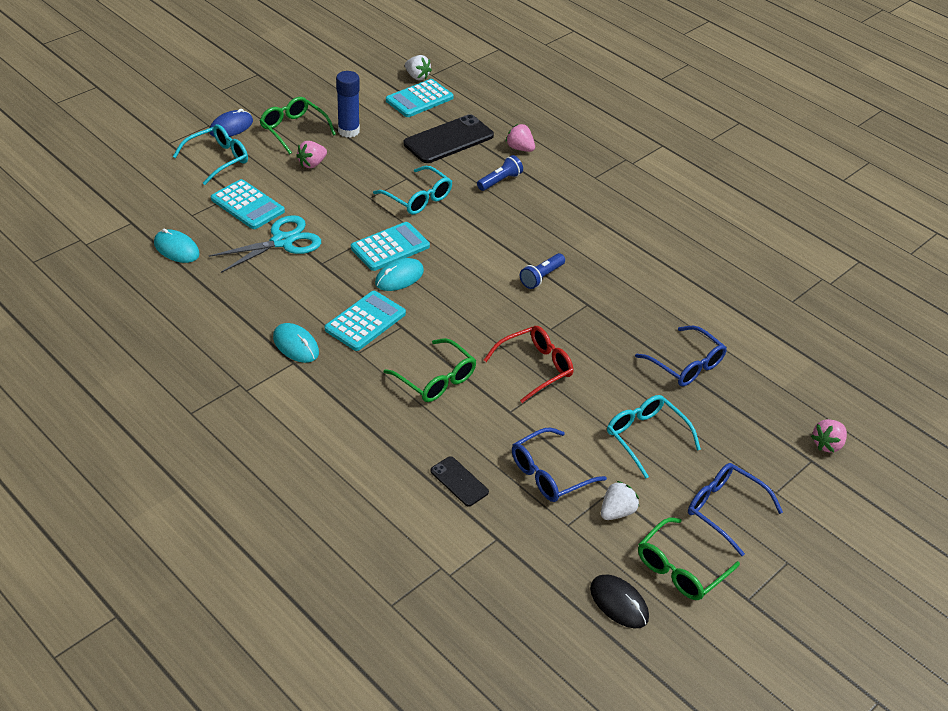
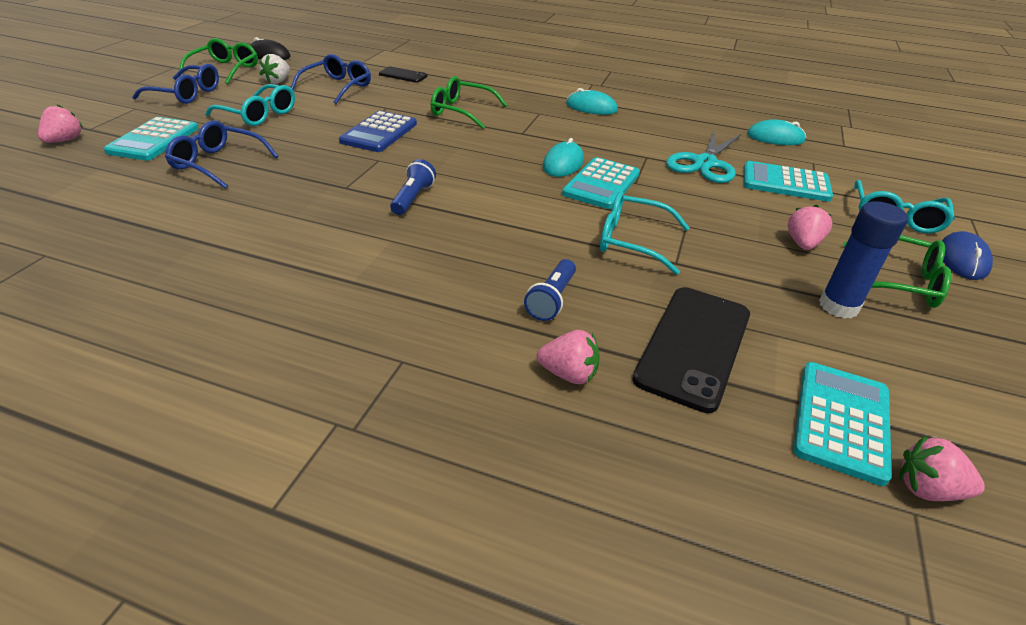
camera: 155 degrees right, 5 degrees down
(365, 321) = (556, 129): turquoise calculator -> turquoise calculator (154, 140)
(417, 77) = (927, 489): white strawberry -> pink strawberry
(535, 367) = (379, 133): red glasses -> blue calculator

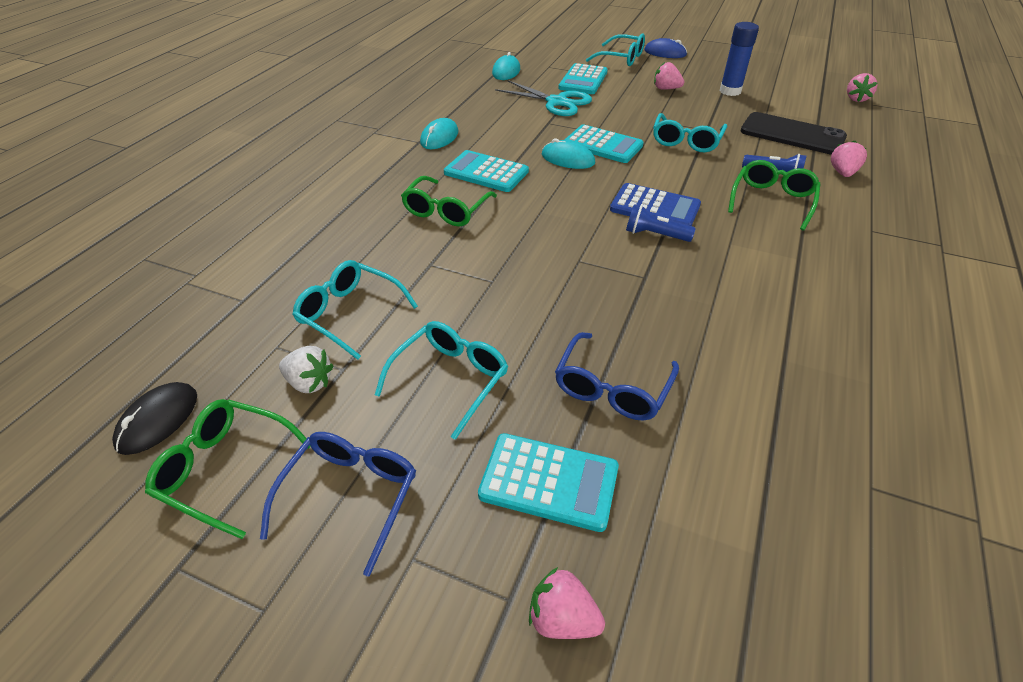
camera: 85 degrees left, 5 degrees up
(337, 87) = (349, 314): blue glasses -> turquoise glasses
(379, 133) = (508, 265): blue calculator -> blue calculator (655, 207)
(403, 75) = (313, 257): black phone -> none
(841, 421) = (826, 108): turquoise calculator -> turquoise calculator (486, 172)
(899, 282) = (697, 72): green glasses -> green glasses (772, 201)

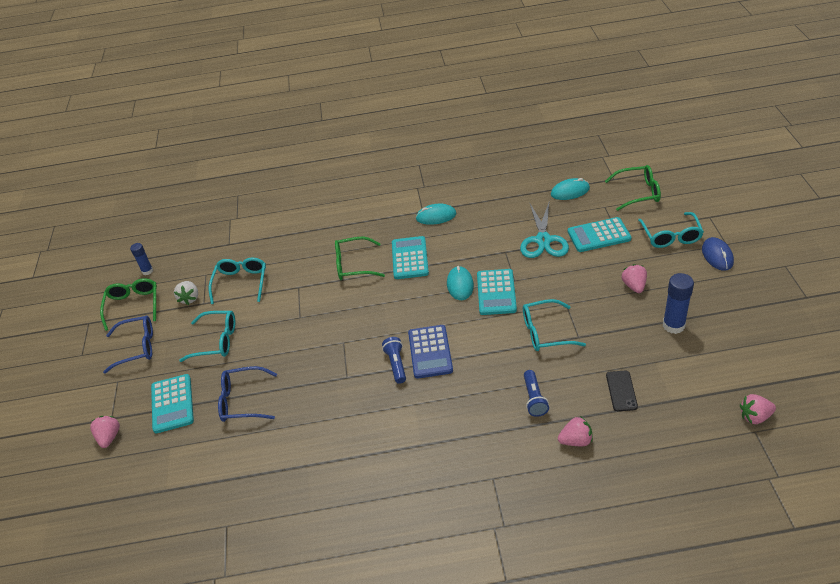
camera: 65 degrees right, 0 degrees up
(158, 420) = (147, 271): black mouse -> blue glue stick
(772, 201) = (491, 409): green glasses -> green glasses (638, 193)
(792, 134) = (621, 391): black phone -> black phone, size x0.52

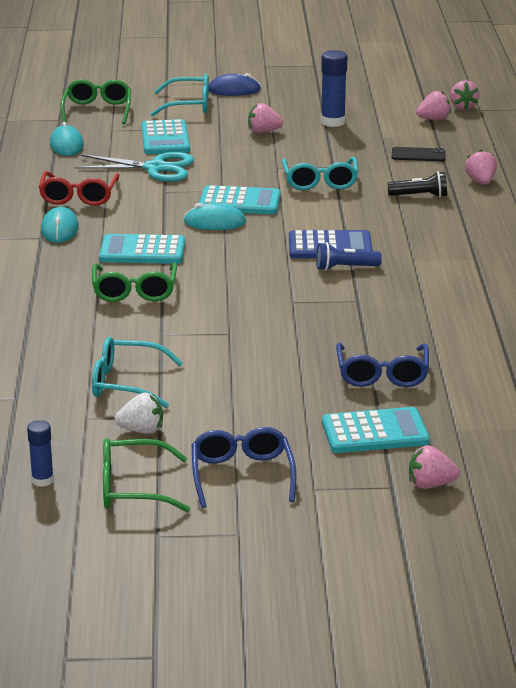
camera: 90 degrees left, 15 degrees down
(216, 341) = (254, 400): turquoise glasses -> none
(486, 214) = (78, 196): none -> red glasses
(534, 399) = (420, 196): blue flashlight -> black flashlight
(711, 396) = (434, 119): none -> pink strawberry

